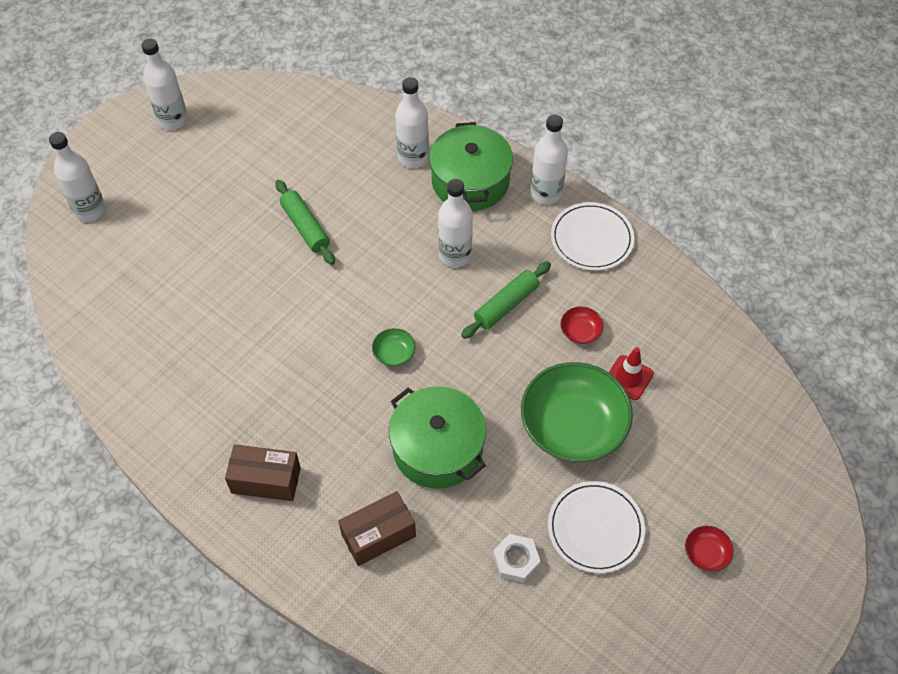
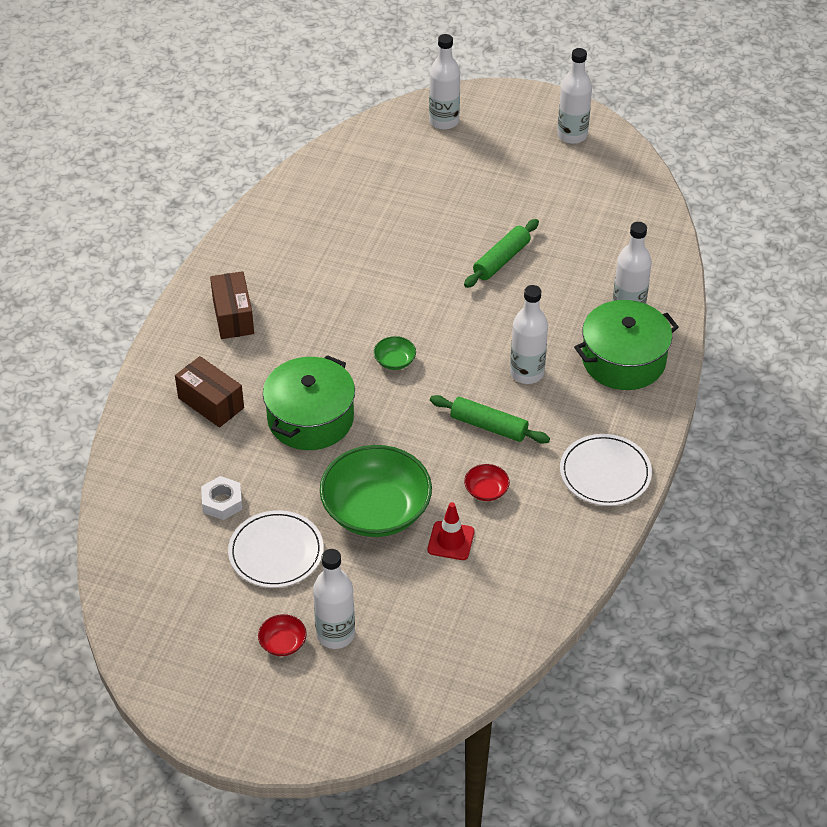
camera: 70 degrees right, 10 degrees down
(546, 193) = (642, 422): white bottle -> white bottle (335, 634)

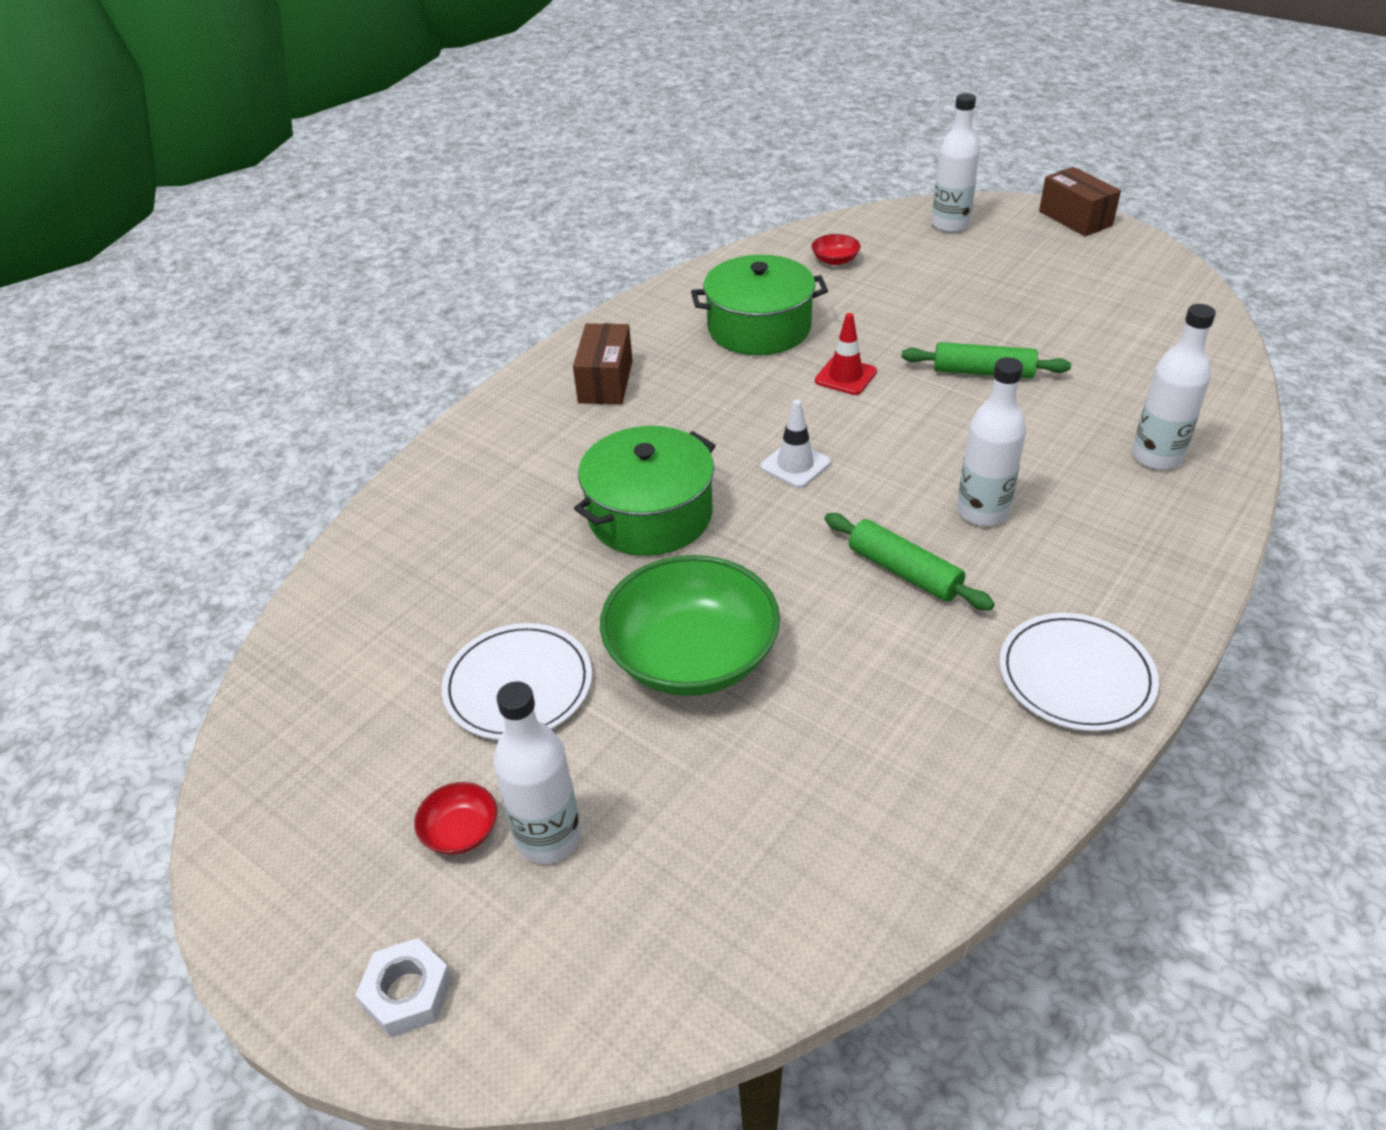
camera: 20 degrees right, 5 degrees down
(211, 403) = (528, 473): brown box -> brown box (1075, 218)
(222, 502) = (478, 599): white nut -> white nut (408, 993)
(395, 361) = (795, 465): green bowl -> white traffic cone
(451, 541) = (790, 728): red traffic cone -> red traffic cone (845, 376)
(486, 490) = (872, 662): red bowl -> red bowl (835, 260)
(501, 260) = (983, 372): green rolling pin -> green rolling pin turned 45 degrees clockwise
(572, 135) = (1114, 256): white bottle -> none
(623, 360) = (1137, 520): green pot -> green pot (759, 328)

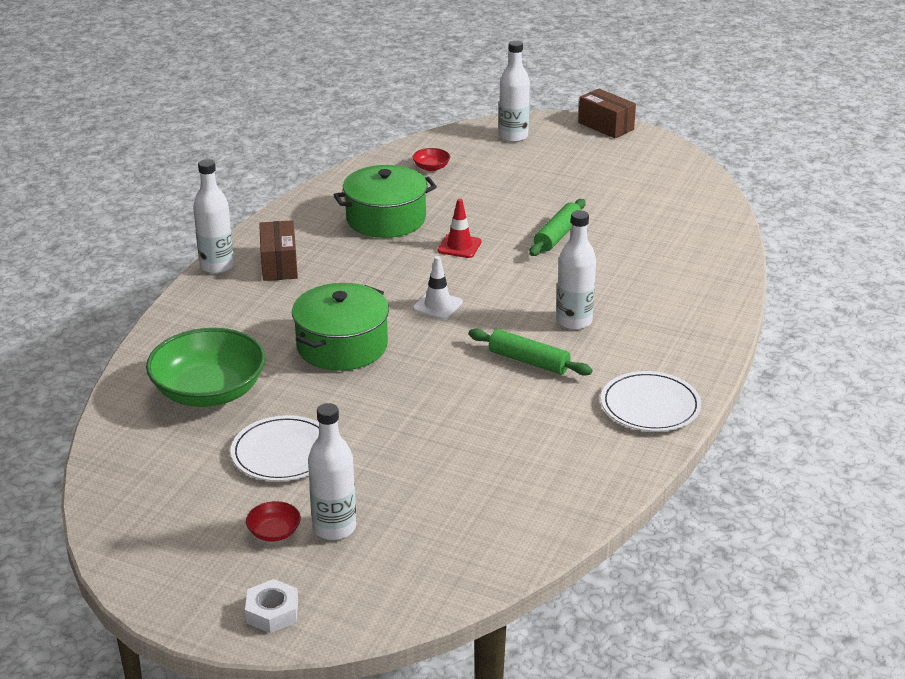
camera: 15 degrees left, 10 degrees down
(692, 656) = (398, 423): green bowl -> green bowl (209, 391)
(983, 372) = (557, 235): green rolling pin -> green rolling pin turned 60 degrees counterclockwise
(1156, 457) = (684, 278): white bottle -> white bottle (217, 266)

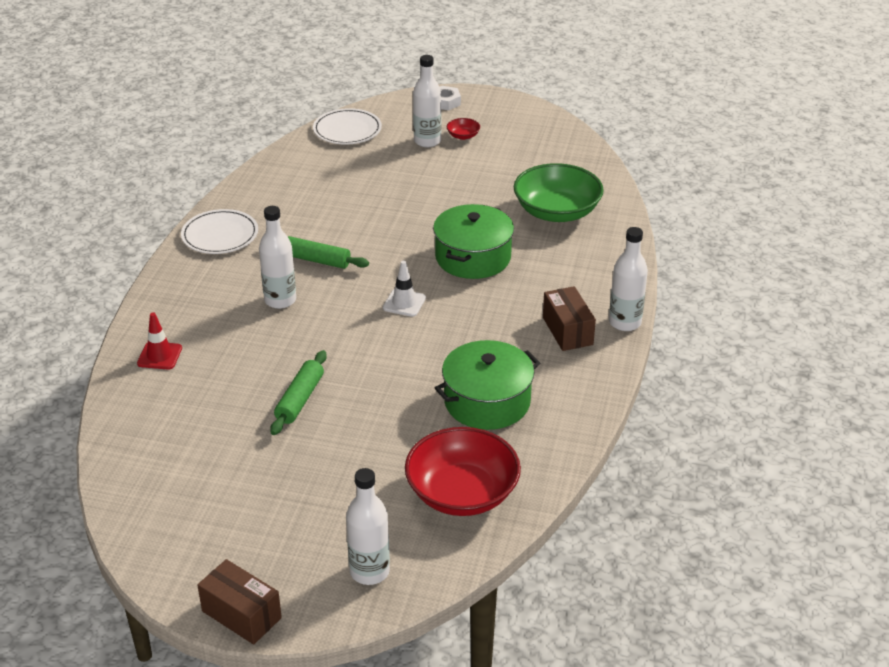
camera: 170 degrees right, 5 degrees up
(283, 452) = (480, 178): white plate -> white plate (347, 130)
(431, 167) = (462, 493): red bowl -> red bowl, size x2.43
(459, 246) = (400, 373): red traffic cone -> red traffic cone (159, 356)

